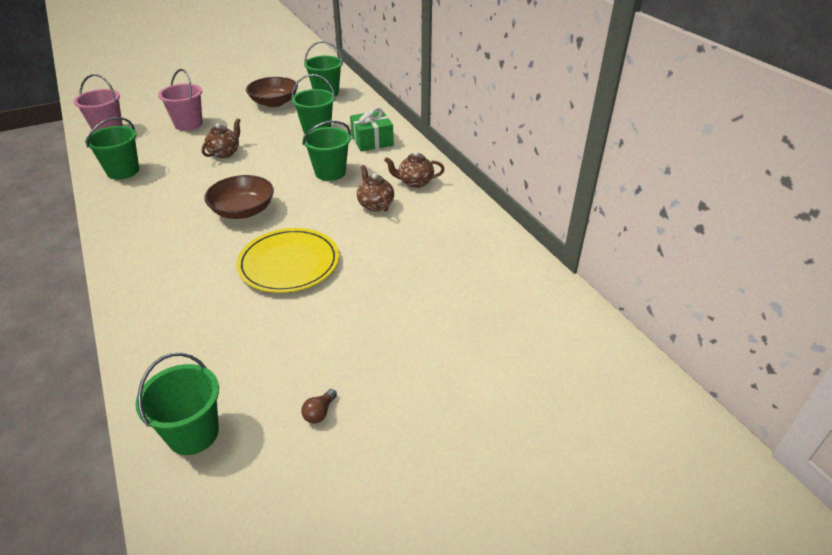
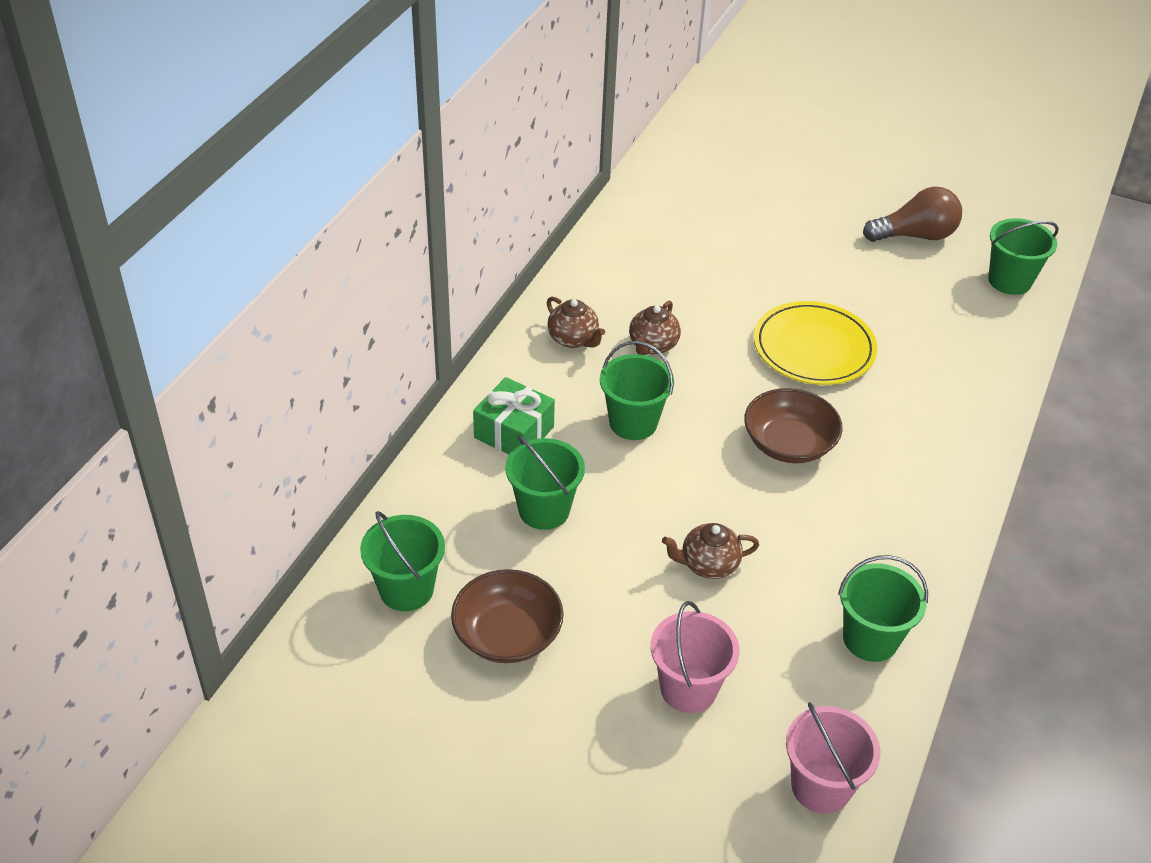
camera: 130 degrees left, 5 degrees up
(319, 412) = (915, 235): brown light bulb -> brown light bulb, size x2.42

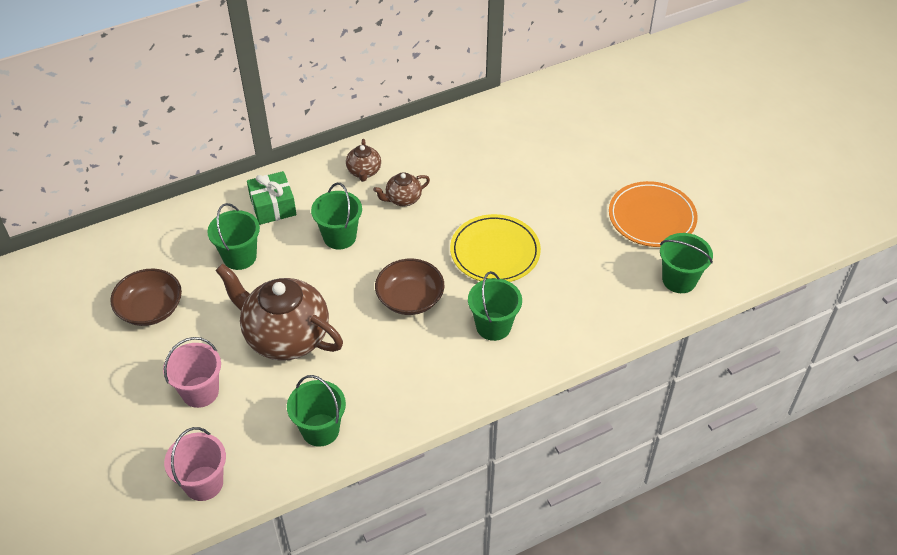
camera: 40 degrees right, 5 degrees up
(406, 589) = (132, 257): green bucket -> green bucket (493, 326)
(708, 565) = (285, 336): brown teapot -> brown teapot, size x2.16
(915, 235) = (652, 217): brown light bulb -> orange plate

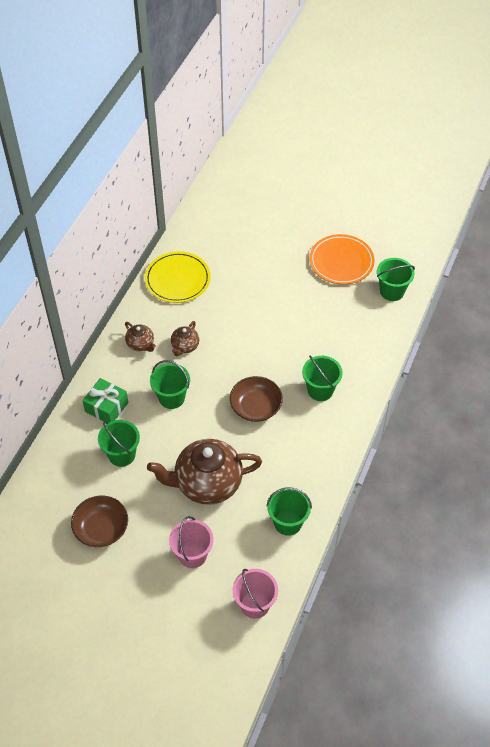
camera: 40 degrees left, 5 degrees up
(495, 252) = (275, 343): yellow plate -> yellow plate (177, 279)

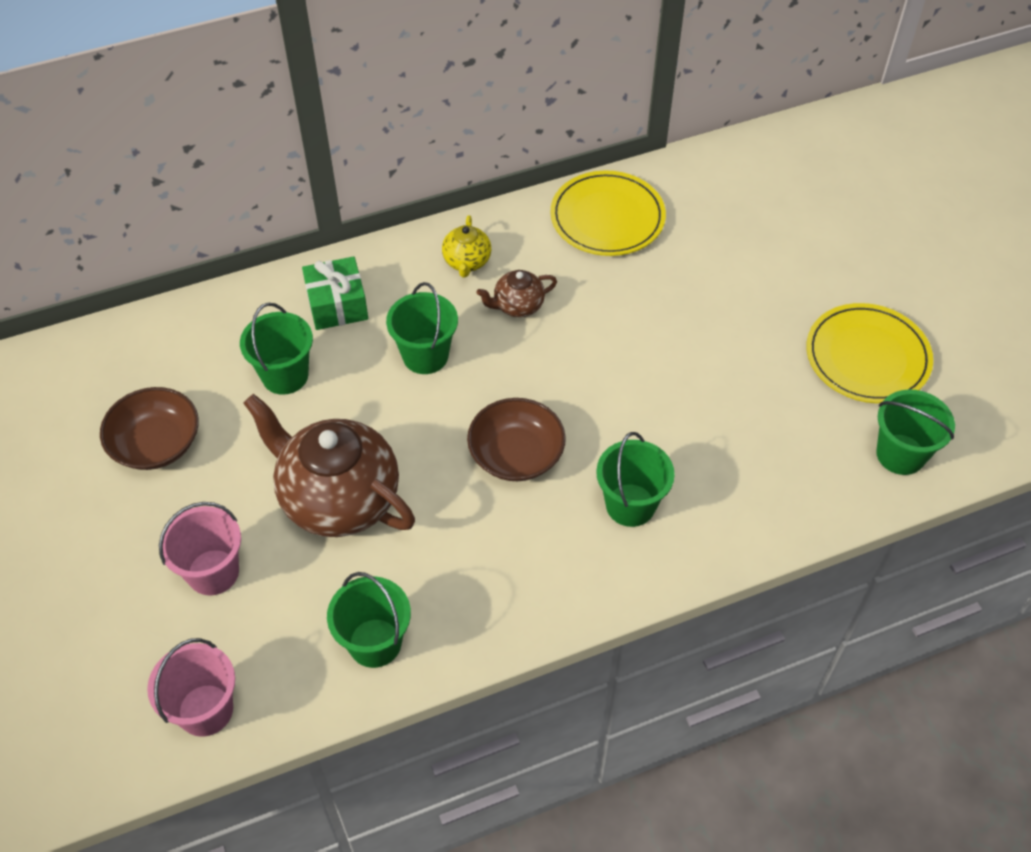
camera: 45 degrees right, 0 degrees up
(141, 344) = (467, 262): brown teapot -> yellow teapot
(341, 262) = (867, 357): orange plate -> yellow plate

